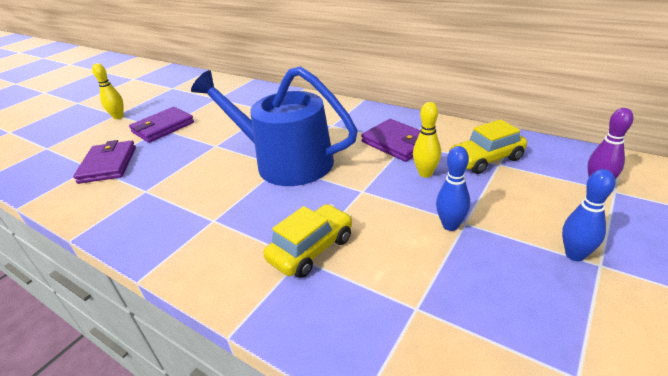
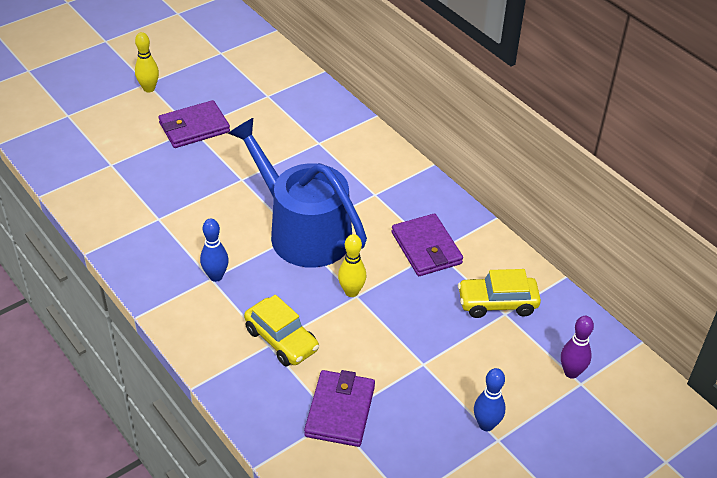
camera: 15 degrees right, 10 degrees up
(108, 165) = (128, 167): purple wallet -> purple wallet (340, 411)
(311, 249) = (281, 340): yellow car -> yellow car turned 75 degrees clockwise
(425, 173) = (427, 298): yellow bowling pin -> yellow bowling pin (351, 292)
(450, 225) = (409, 361): blue bowling pin -> blue bowling pin (216, 276)

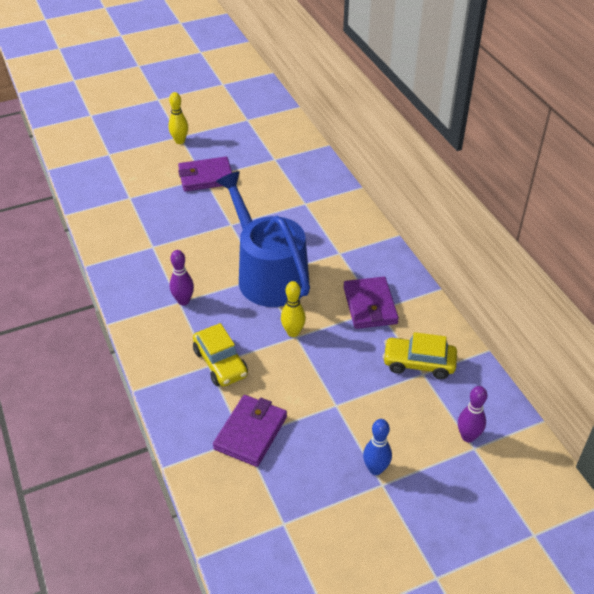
camera: 15 degrees right, 0 degrees up
(216, 276) = (183, 301): blue bowling pin -> purple bowling pin

